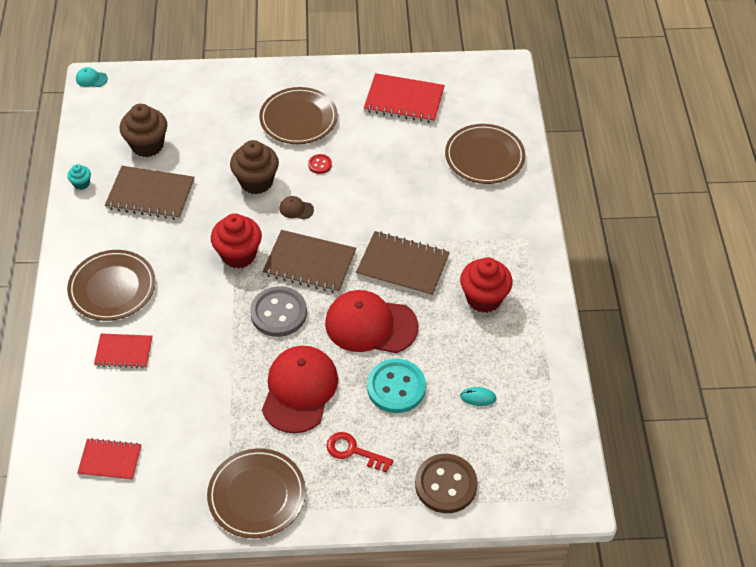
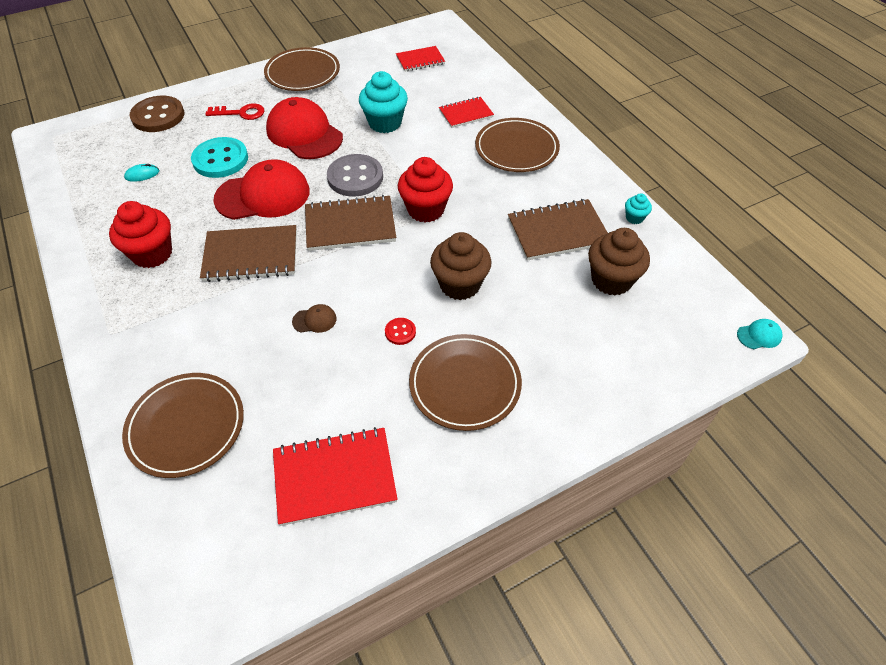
camera: 155 degrees right, 0 degrees up
(211, 372) = (385, 123): none -> turquoise cupcake
(296, 209) = (396, 271): brown cap -> brown cap (314, 320)
(299, 390) = (304, 133): red cap -> red cap turned 150 degrees clockwise

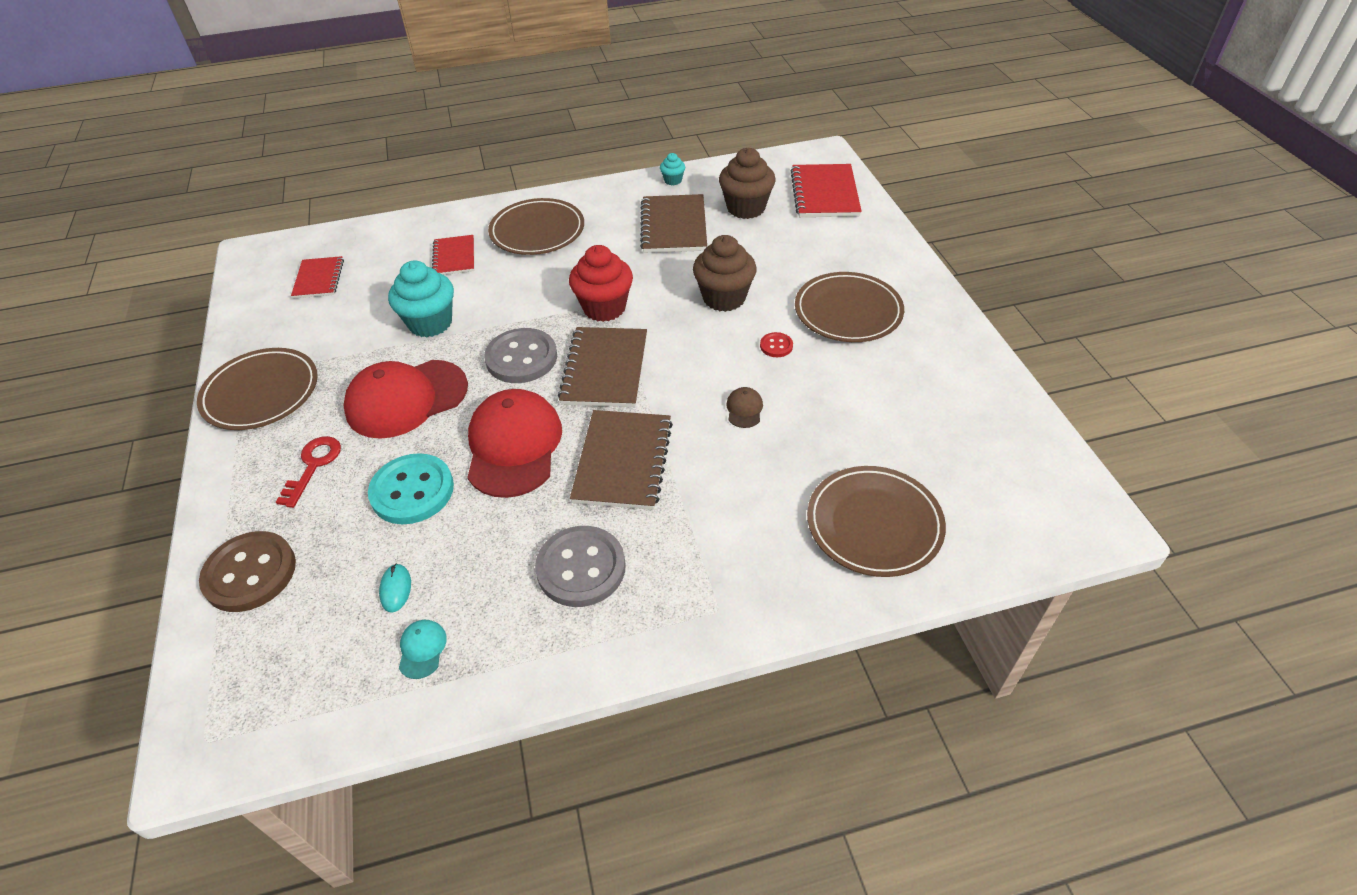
camera: 75 degrees left, 5 degrees down
(152, 254) = (581, 568): red cupcake -> grey button
(334, 477) = (943, 407): red notebook -> red notebook (824, 193)
(759, 335) = (824, 152): turquoise cap -> turquoise cap (422, 649)

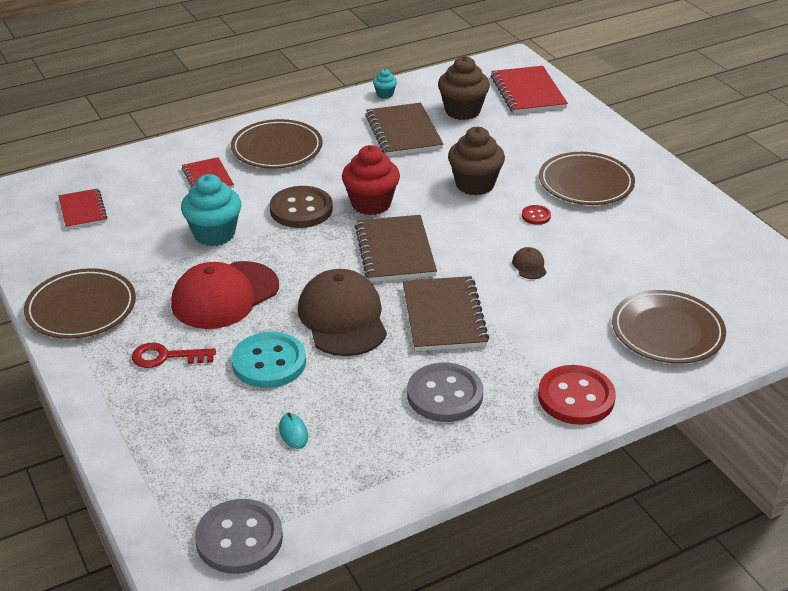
camera: 15 degrees left, 10 degrees down
(250, 573) = (155, 441): brown button -> brown button (301, 209)
(313, 466) = (166, 357): red key -> red key turned 90 degrees counterclockwise
(422, 649) = (339, 469): turquoise cap -> none
(514, 446) = (343, 318): red cap -> brown cap
(521, 358) = (315, 251): grey button -> grey button (239, 538)
(730, 599) = (576, 397): none -> red button

